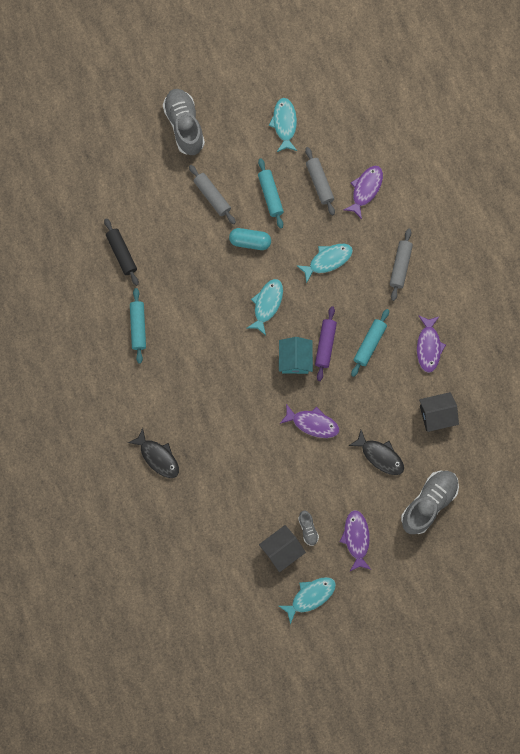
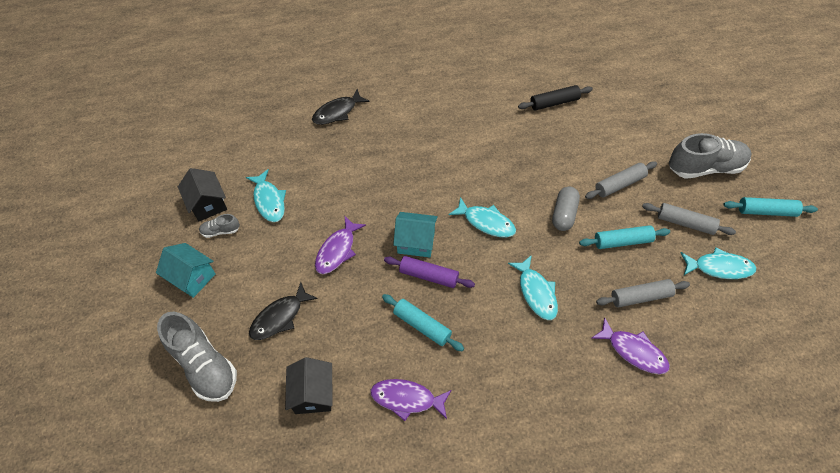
camera: 100 degrees right, 20 degrees down
(138, 327) = (474, 109): turquoise rolling pin -> turquoise rolling pin (766, 211)
(250, 241) = (564, 214): turquoise capsule -> grey capsule
(310, 596) = (149, 224): turquoise fish -> turquoise fish (269, 201)
(356, 538) = (192, 277): purple fish -> turquoise house
(400, 266) = (523, 379): grey rolling pin -> grey rolling pin (685, 223)

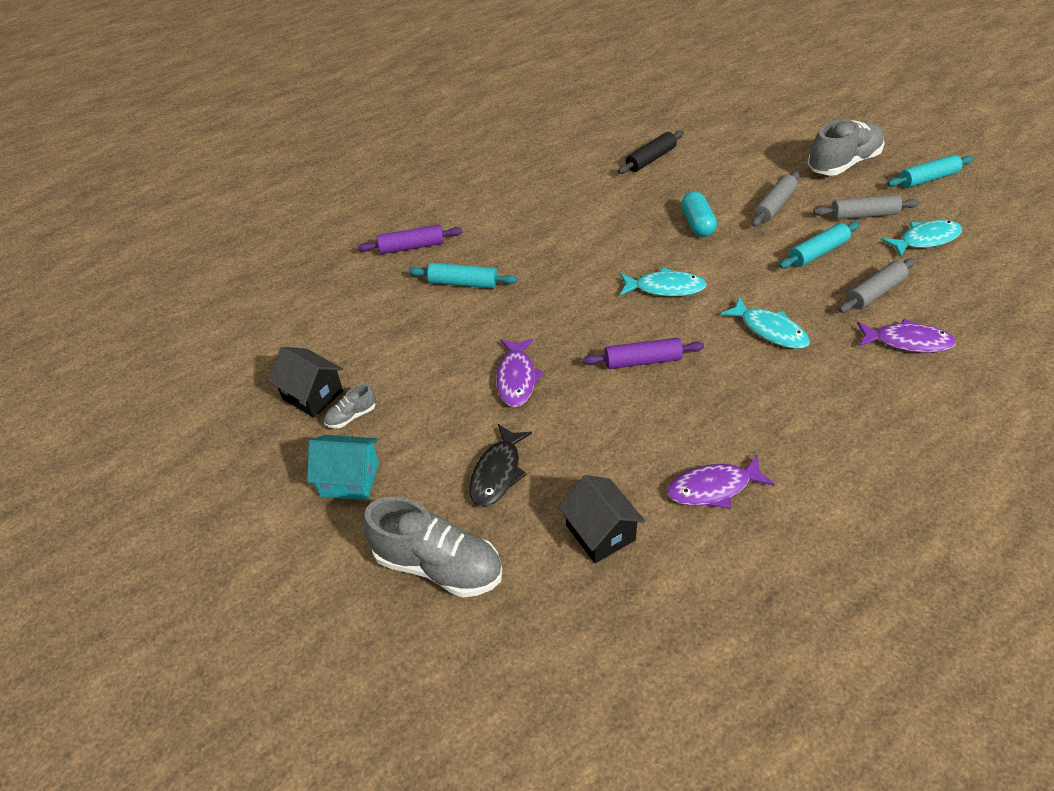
camera: 25 degrees left, 10 degrees down
(269, 201) = (392, 362): turquoise fish -> none
(337, 112) = (411, 247): black fish -> purple rolling pin
(416, 242) = (603, 335): turquoise house -> none
(422, 325) = (673, 410): turquoise rolling pin -> turquoise rolling pin (463, 283)
(548, 176) = (697, 224): none -> turquoise capsule
(564, 214) = (740, 251): grey capsule -> none

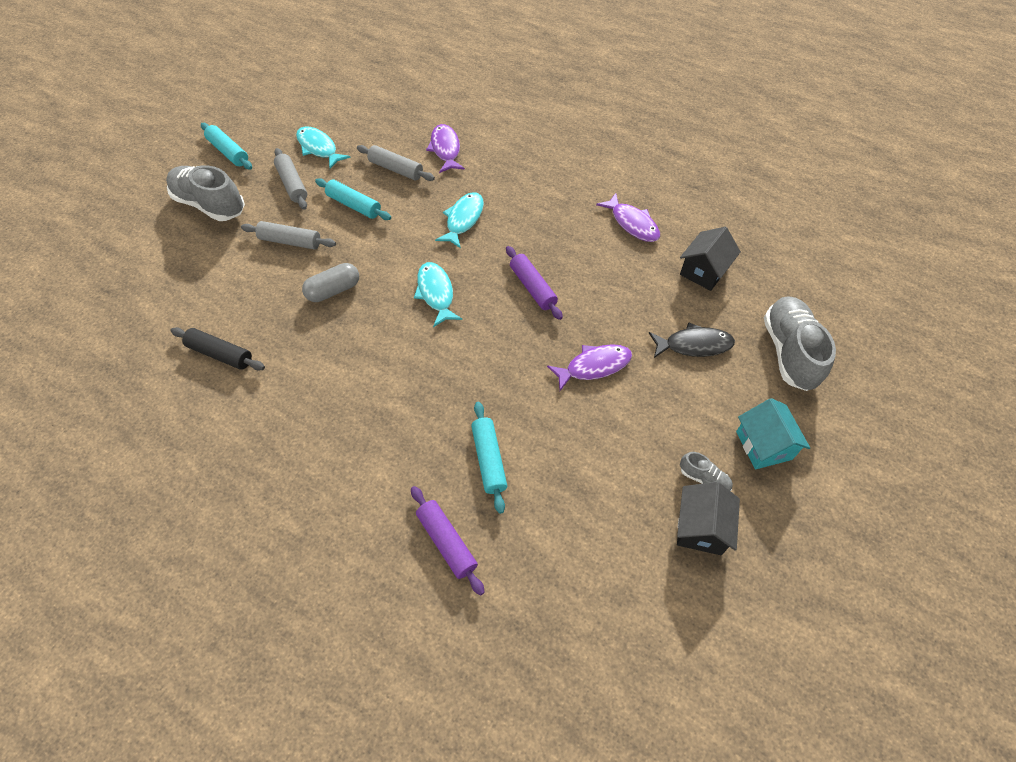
camera: 115 degrees left, 10 degrees up
(697, 224) = (333, 290): turquoise capsule -> grey capsule

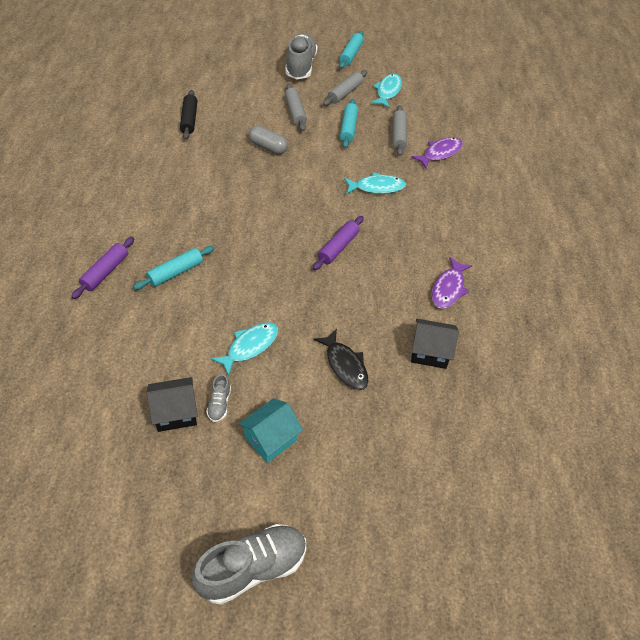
camera: 60 degrees right, 5 degrees down
(436, 293) = (298, 197): turquoise fish -> turquoise fish (250, 346)
(594, 366) = (286, 306): purple fish -> none
(789, 351) = (379, 437): grey shoe -> grey shoe (253, 568)

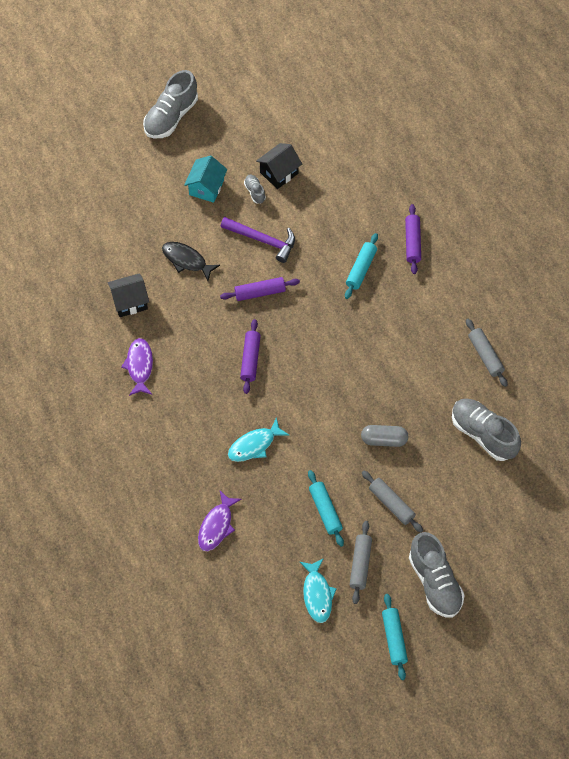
camera: 155 degrees right, 10 degrees up
(189, 119) = (483, 434): black rolling pin -> grey shoe
(250, 346) = (262, 240): turquoise fish -> purple hammer
(289, 298) = (260, 292): none -> purple rolling pin
(398, 135) = (270, 529): grey rolling pin -> grey rolling pin (485, 355)

